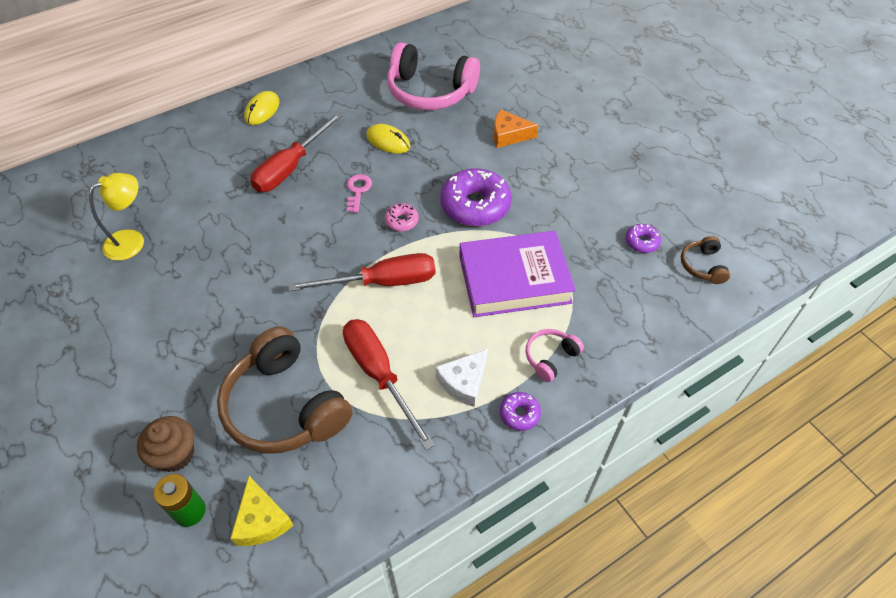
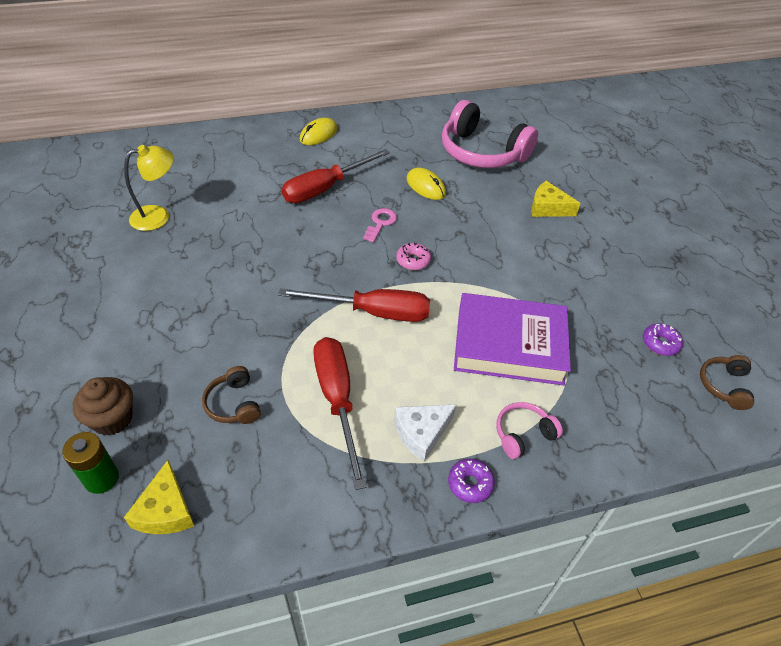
camera: 15 degrees right, 5 degrees down
(285, 406) = (234, 404): brown headphones -> brown headphones, size x0.46
(475, 205) = (492, 264): purple donut -> none
(509, 135) = (548, 208): orange cheese -> yellow cheese

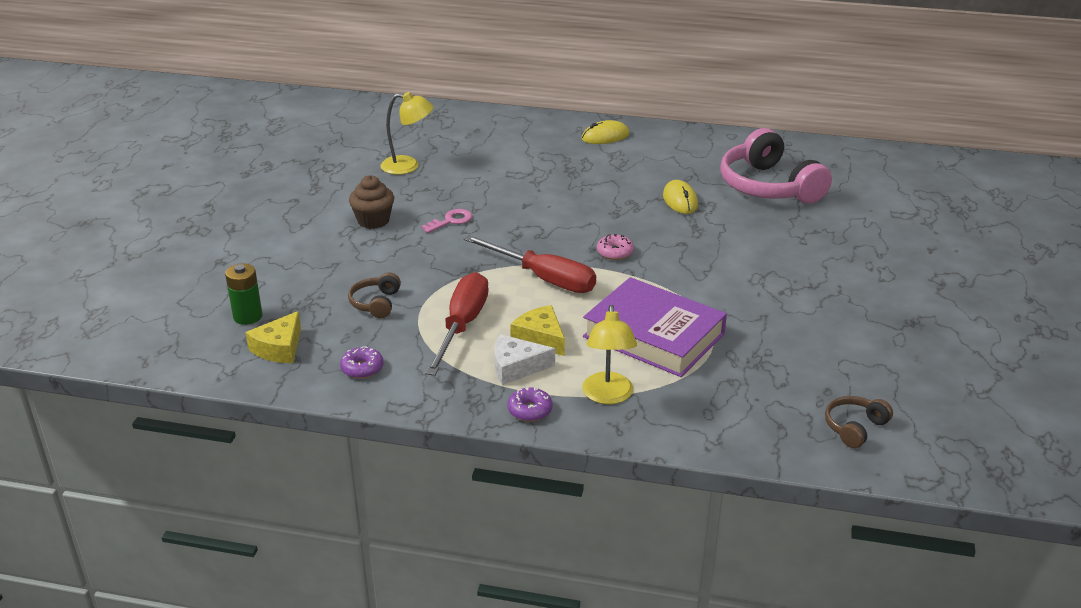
camera: 30 degrees right, 15 degrees down
(112, 419) = (279, 285): brown cupcake -> brown cupcake (373, 221)
(325, 188) = (576, 179): red screwdriver -> none
(380, 223) = (607, 217): pink key -> pink key (451, 221)
(523, 434) = (608, 396): pink headphones -> yellow lamp
(548, 208) = (799, 247): yellow cheese -> yellow cheese (540, 338)
(660, 343) = (816, 378): purple donut -> purple donut (362, 368)

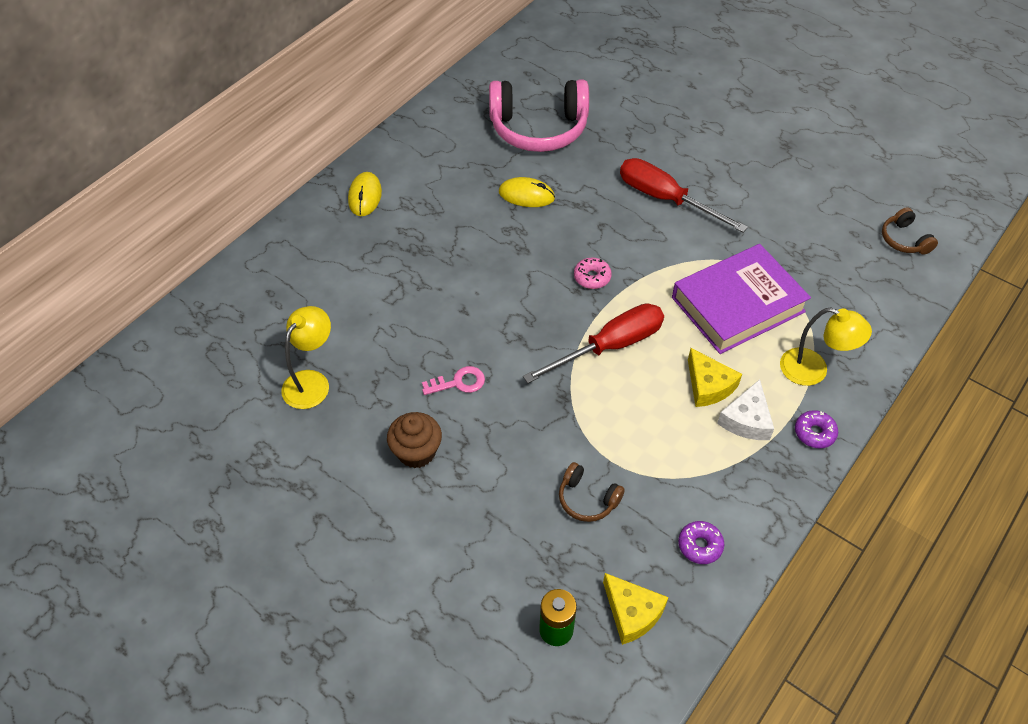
camera: 65 degrees left, 20 degrees up
(451, 221) = (459, 382): pink key -> pink key turned 90 degrees clockwise
(462, 326) = (662, 439): red screwdriver -> red screwdriver (665, 199)
(540, 338) = (708, 385): yellow cheese -> yellow cheese turned 105 degrees counterclockwise

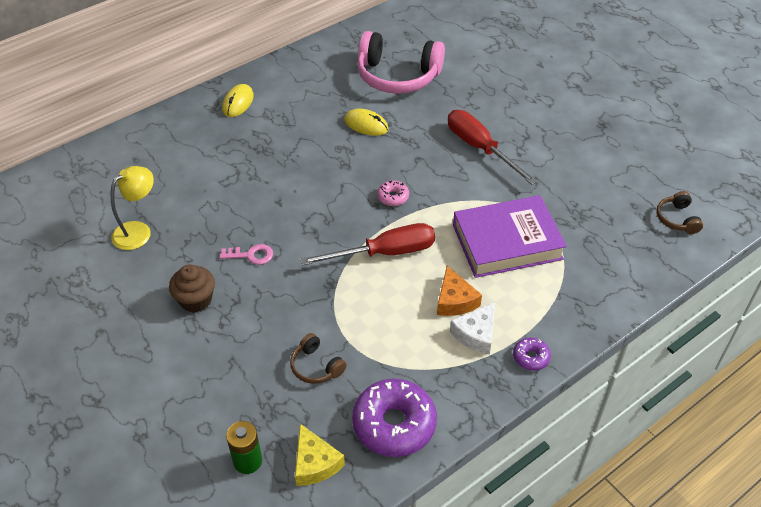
camera: 15 degrees right, 5 degrees down
(700, 545) = (394, 424): purple donut -> purple donut, size x2.12
(708, 385) = (455, 300): yellow cheese -> orange cheese
(813, 370) = (551, 307): yellow lamp -> none

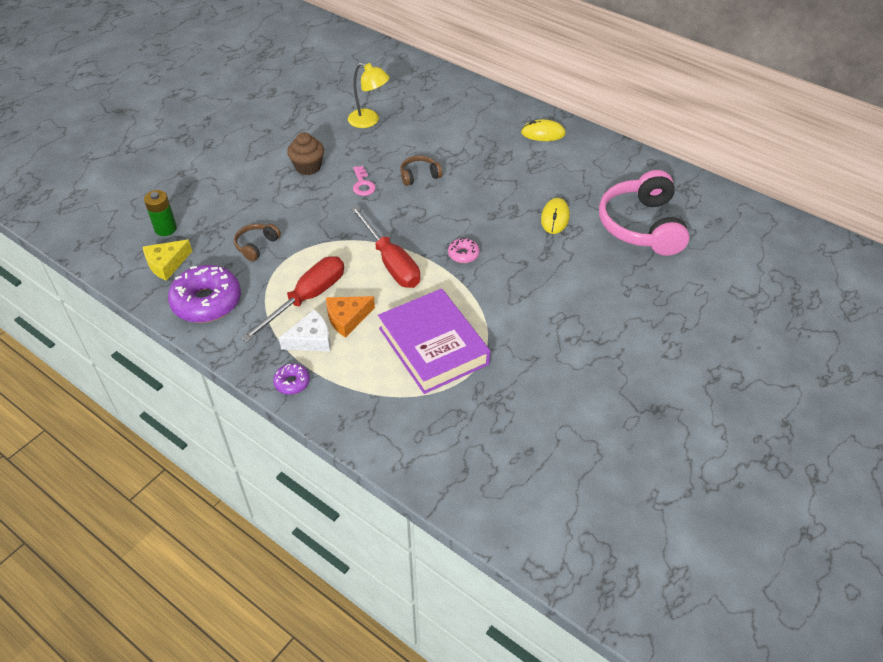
camera: 75 degrees right, 0 degrees up
(476, 334) = (311, 339): white cheese -> white cheese turned 135 degrees clockwise
(480, 148) = (561, 306): red screwdriver -> red screwdriver (307, 298)
(677, 219) = (523, 495): brown headphones -> brown headphones (419, 175)

